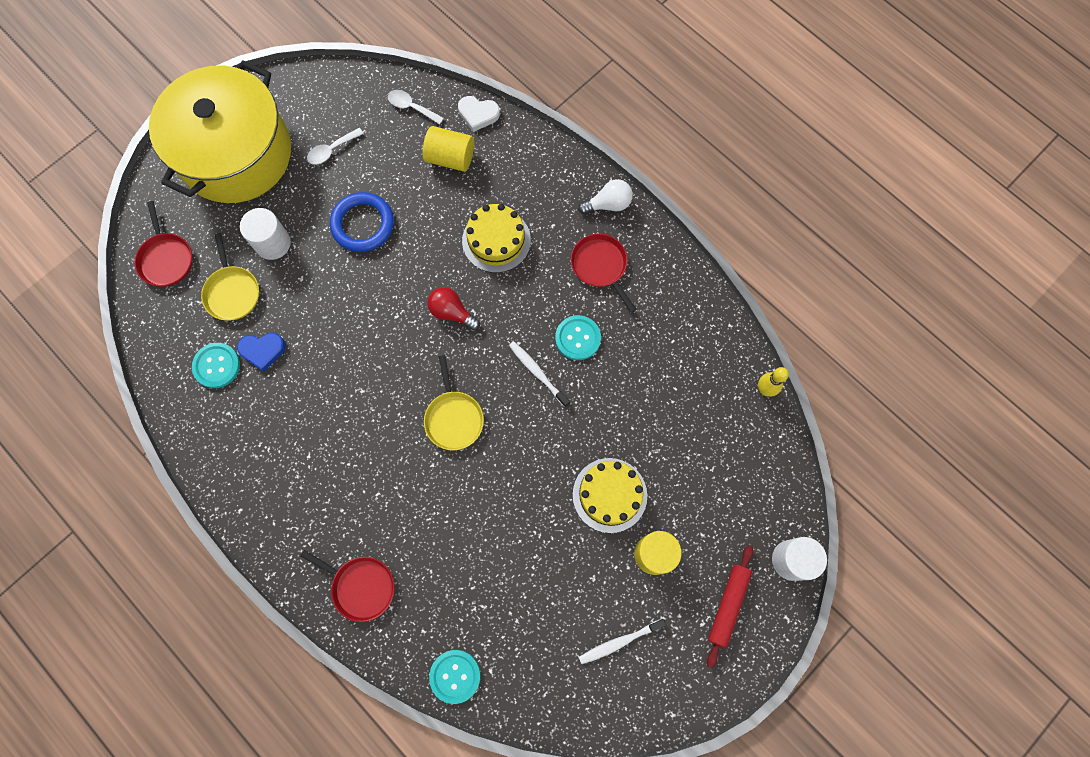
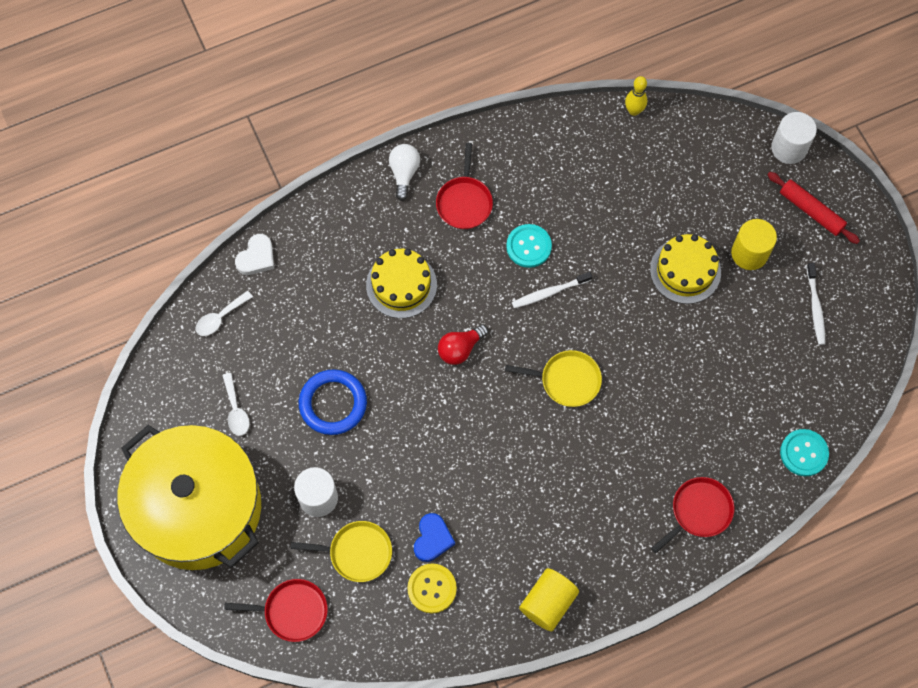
camera: 70 degrees left, 5 degrees down
(217, 366) = (432, 588): turquoise button -> yellow button
(450, 158) = (294, 299): yellow cylinder -> yellow cylinder (548, 603)
(600, 266) = (464, 202): red pan -> red pan turned 75 degrees counterclockwise

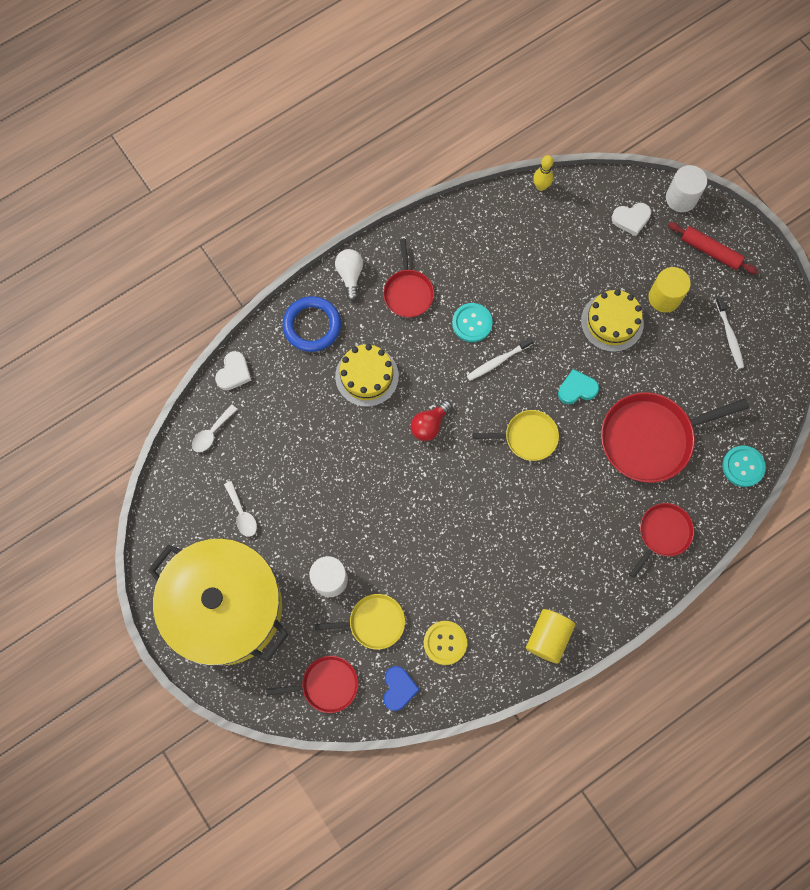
camera: 10 degrees left, 5 degrees up
(333, 404) = (327, 493): blue ring -> blue ring (312, 326)
(432, 539) = (437, 598): blue heart -> blue heart (398, 688)
(632, 337) = (577, 389): none -> turquoise heart
(705, 405) = (650, 438): none -> red pan
(728, 162) = (631, 219): none -> white heart

